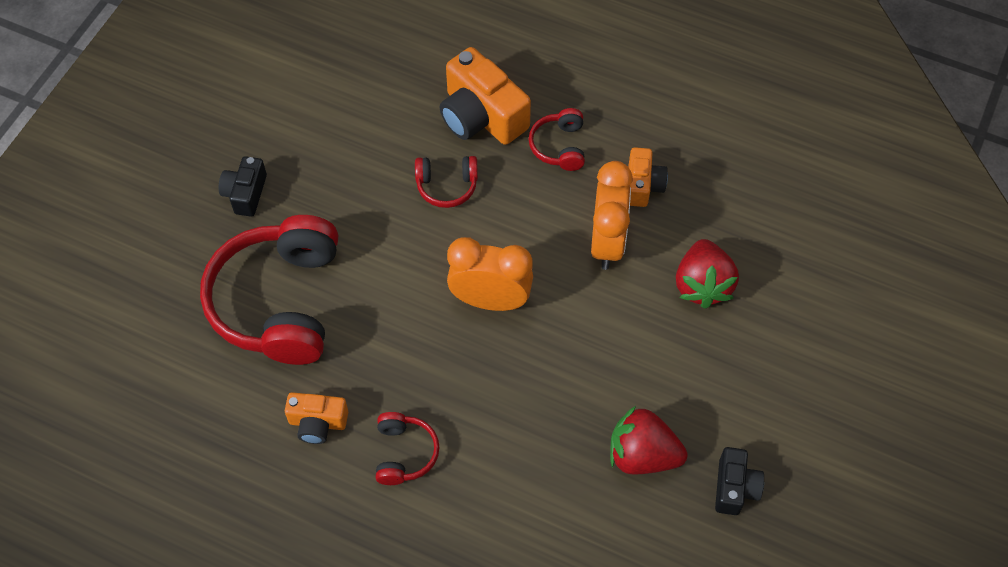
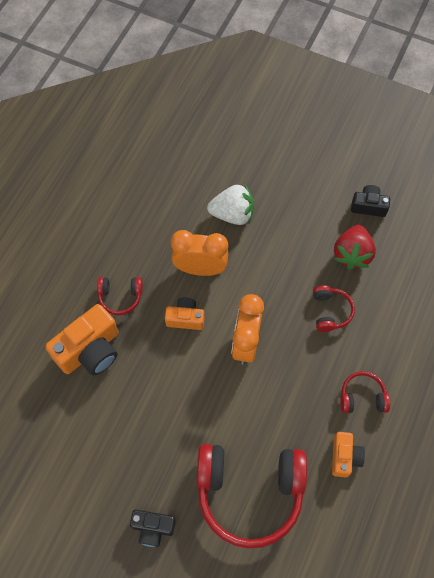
camera: 90 degrees left, 5 degrees up
(447, 186) = (151, 374): red headphones -> red headphones (330, 311)
(643, 185) = (155, 245): orange camera -> orange camera (185, 318)
(702, 285) = (232, 214): red strawberry -> white strawberry

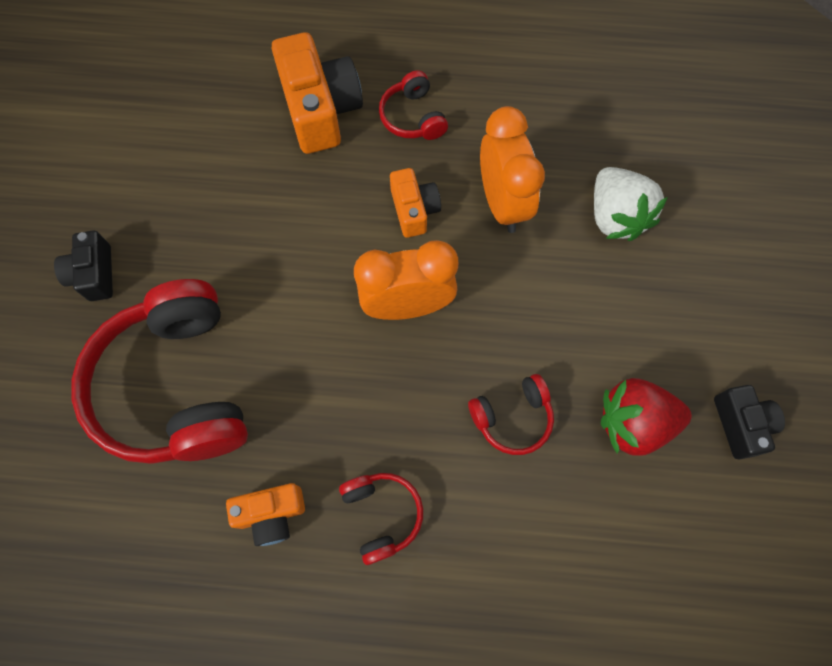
camera: 70 degrees right, 5 degrees up
(90, 350) = (320, 110): orange camera -> orange camera turned 135 degrees counterclockwise

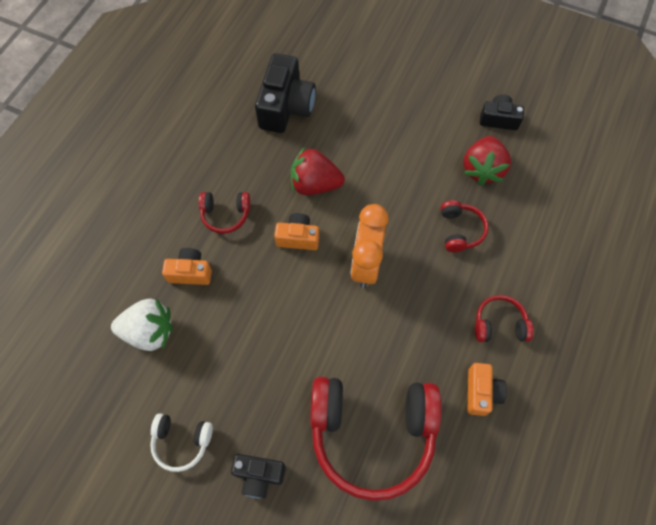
camera: 70 degrees left, 5 degrees down
(113, 180) = (181, 442): none -> white headphones
(320, 110) = (190, 272): orange camera -> orange camera, size x0.57
(502, 203) = (315, 184): orange clock -> red strawberry
(608, 126) = (286, 107): none -> black camera
(615, 217) = (350, 128): white strawberry -> white strawberry (149, 332)

